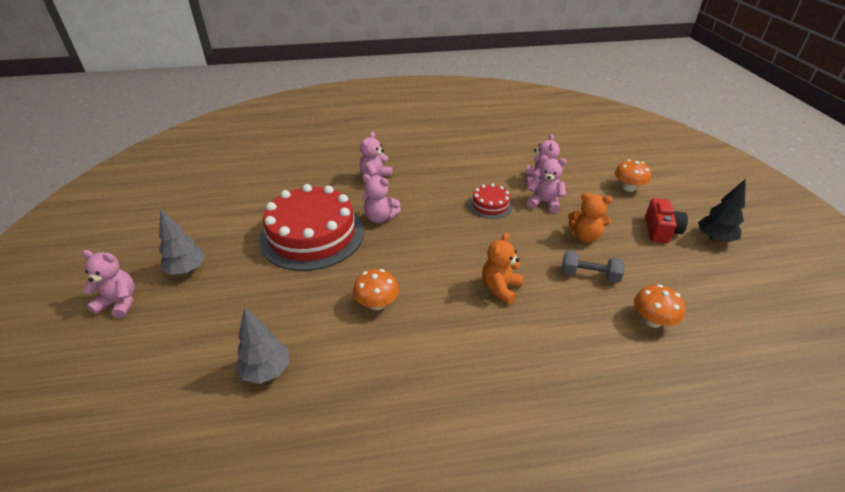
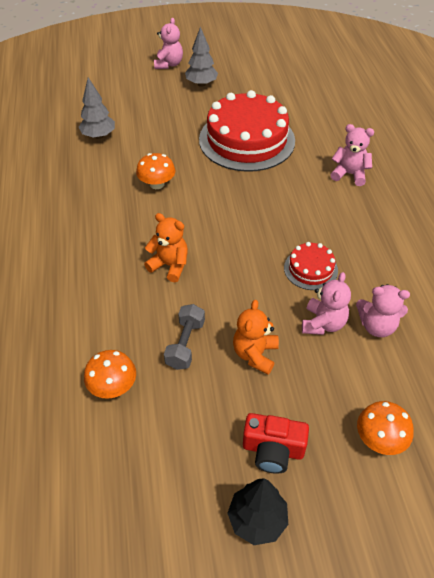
camera: 90 degrees right, 10 degrees up
(380, 218) = (277, 181): pink teddy bear -> none

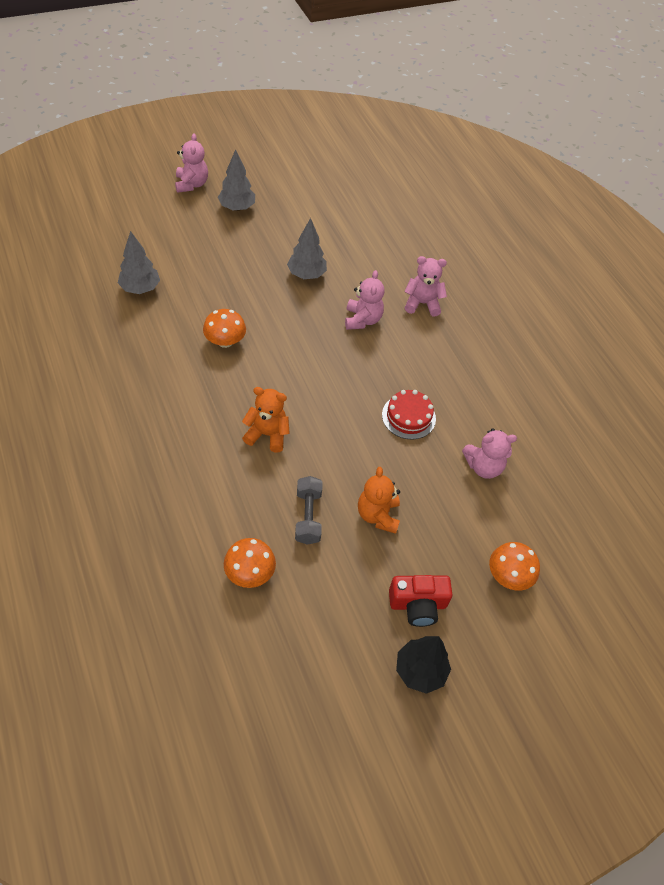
camera: 20 degrees left, 5 degrees up
(247, 140) = (306, 274): red cake -> grey tree
(323, 323) = (433, 472): pink teddy bear -> pink teddy bear (362, 320)

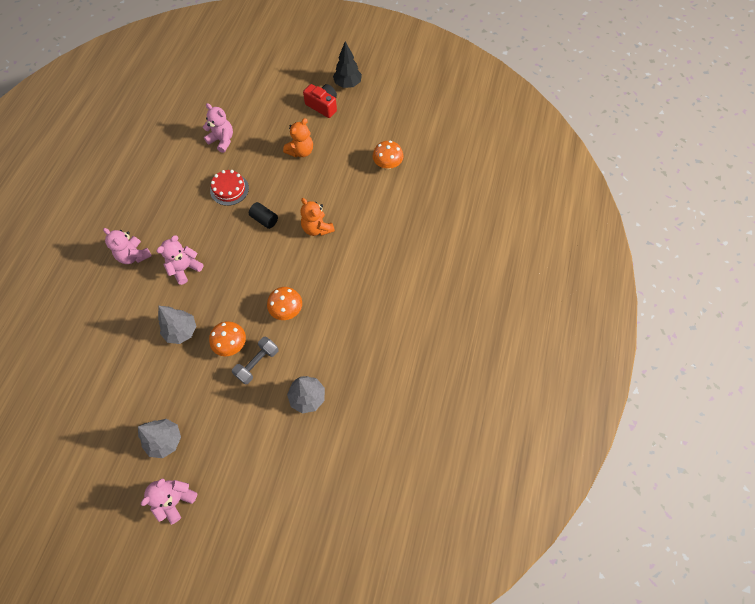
camera: 135 degrees left, 10 degrees up
(308, 516) = (336, 172): grey dumbbell -> grey dumbbell (257, 363)
(335, 409) = (264, 219): none -> black cylinder
(508, 575) = (270, 91): orange mushroom -> orange mushroom (231, 344)

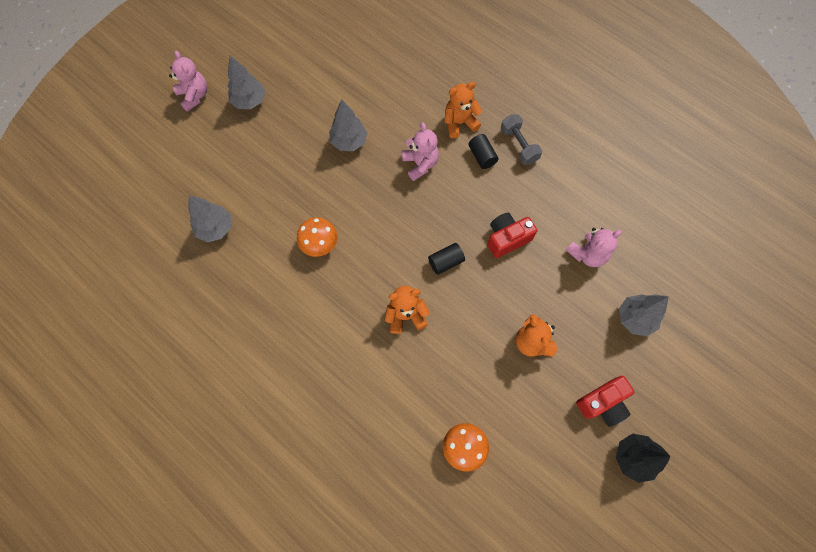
camera: 115 degrees right, 5 degrees up
(134, 255) = (459, 123): pink teddy bear -> orange teddy bear
(162, 229) = (482, 156): none -> black cylinder
(229, 189) = (507, 238): red cake -> red camera
(231, 344) = (310, 180): orange mushroom -> none
(257, 363) = (277, 196): grey dumbbell -> grey dumbbell (519, 145)
(259, 104) = (634, 319): none -> grey tree

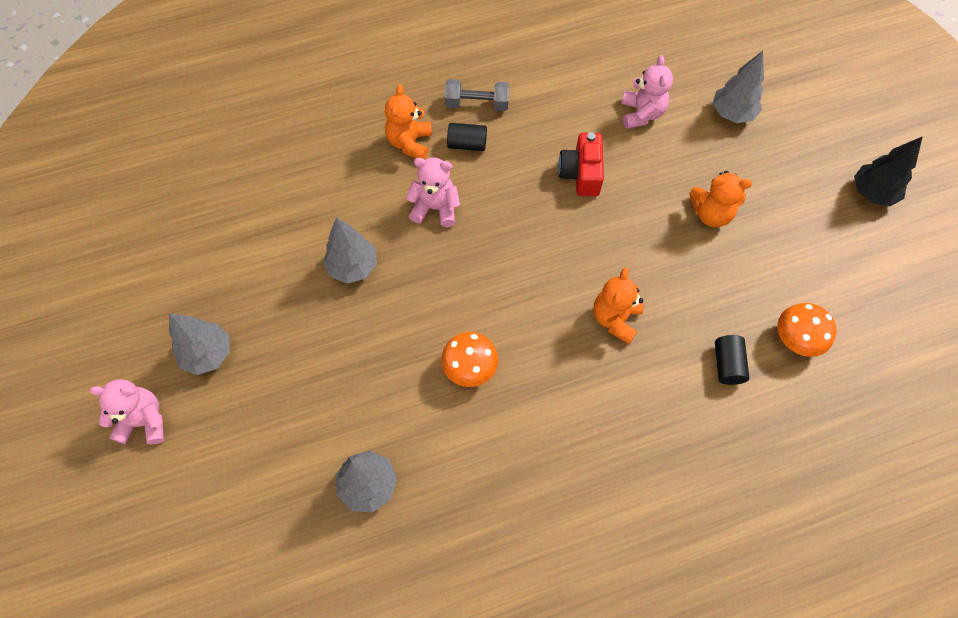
camera: 60 degrees left, 5 degrees down
(446, 262) = (574, 246): black cylinder -> black cylinder (727, 364)
(602, 403) = (806, 188): red camera -> none

